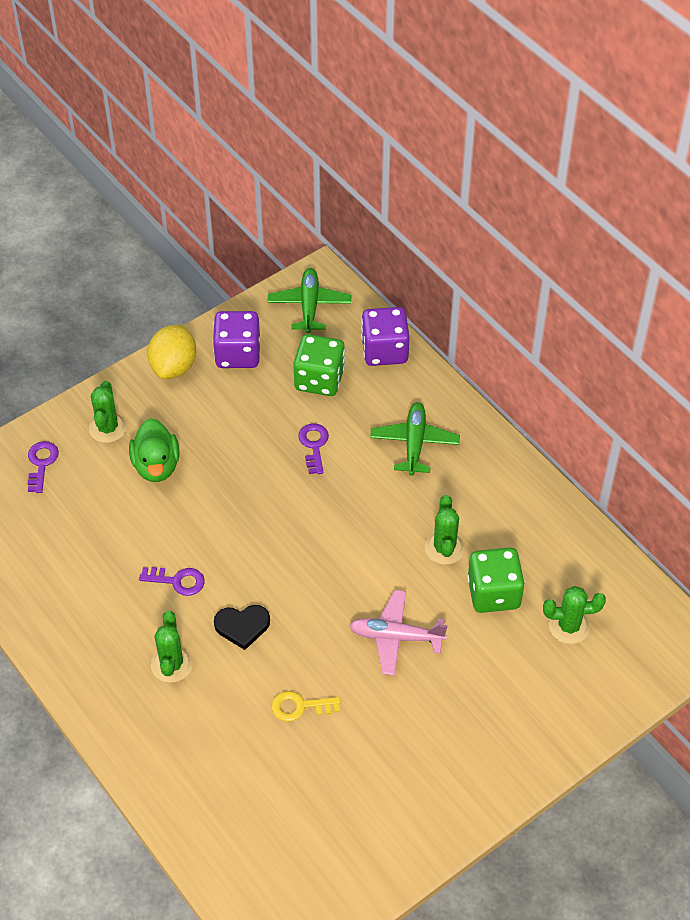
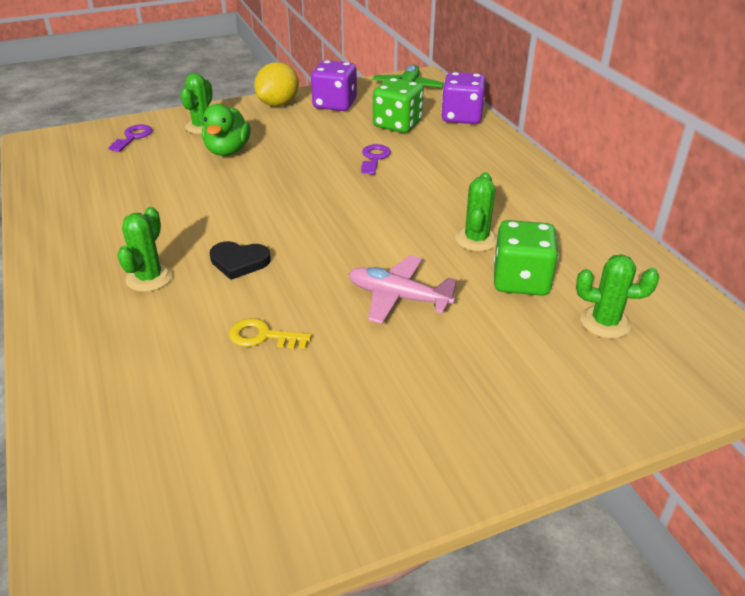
camera: 15 degrees right, 15 degrees down
(177, 581) = (197, 221): purple key -> none
(414, 443) = (469, 169): green plane -> none

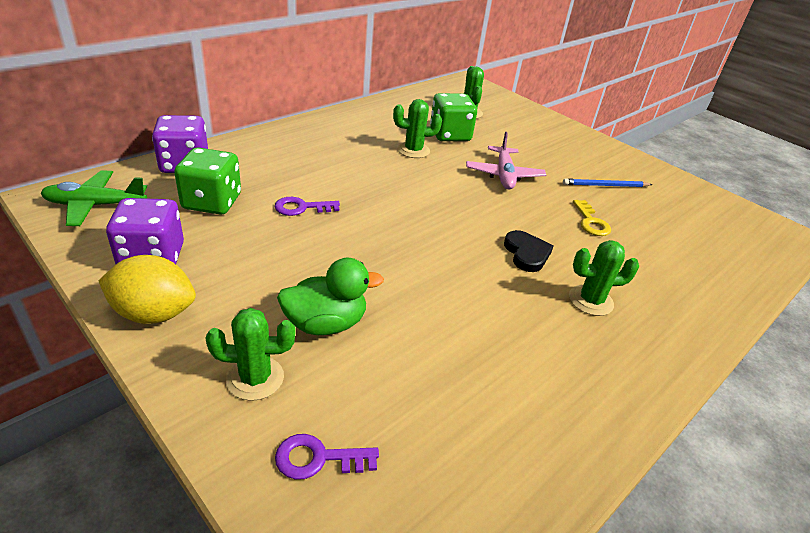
camera: 115 degrees left, 0 degrees up
(339, 397) = (605, 185): none -> blue pencil

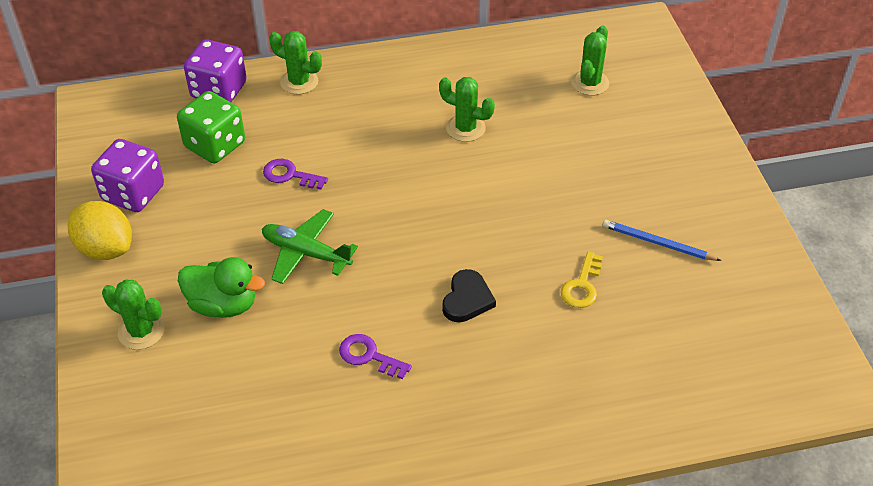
camera: 35 degrees right, 10 degrees up
(95, 205) = (120, 122): green plane -> green plane (306, 253)
(318, 458) = (142, 408): purple key -> purple key (369, 356)
(450, 135) = (531, 115): green dice -> none
(504, 175) = (541, 192): pink plane -> none
(590, 300) = (480, 372): green cactus -> green cactus (299, 82)

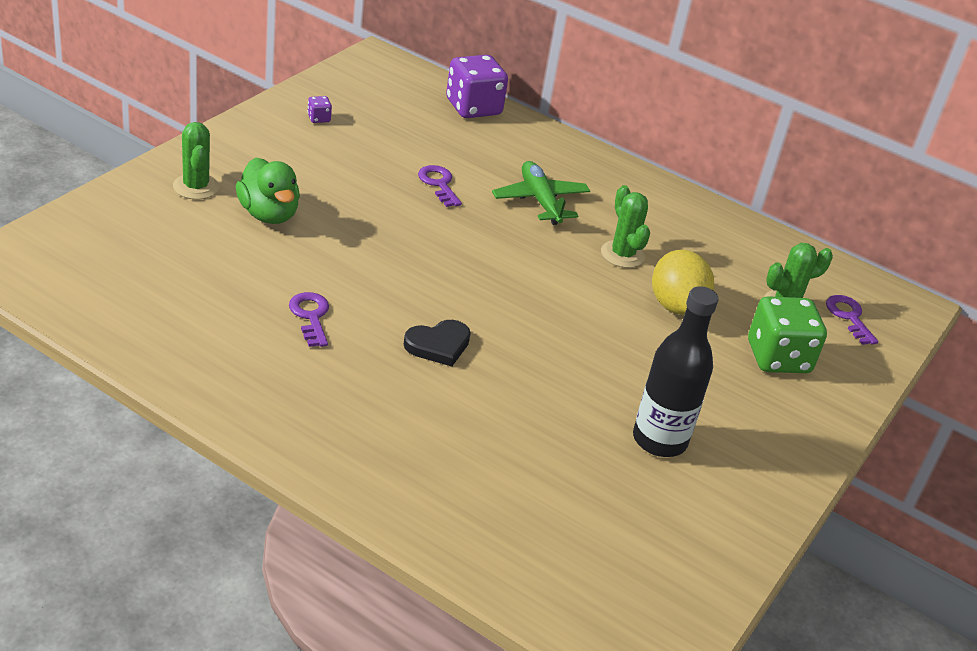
camera: 40 degrees right, 10 degrees down
(105, 248) = (251, 132): yellow lemon -> yellow lemon (676, 306)
(133, 193) = (319, 118): purple dice -> purple dice, size x0.42
(215, 145) = (417, 133): green dice -> green dice (778, 357)
(299, 82) = (540, 142): green cactus -> none
(306, 253) = (372, 231): green plane -> green plane (540, 201)
(582, 285) = (544, 411): yellow key -> none
(627, 61) = (849, 317): none -> purple key
(658, 243) = (659, 440): blue pencil -> black bottle

